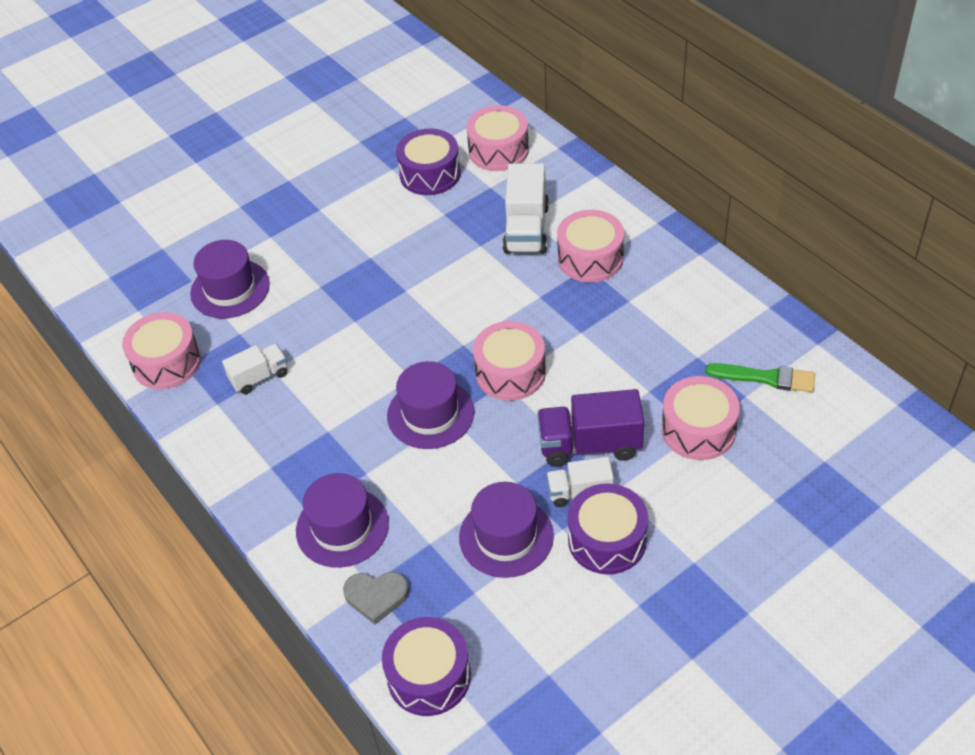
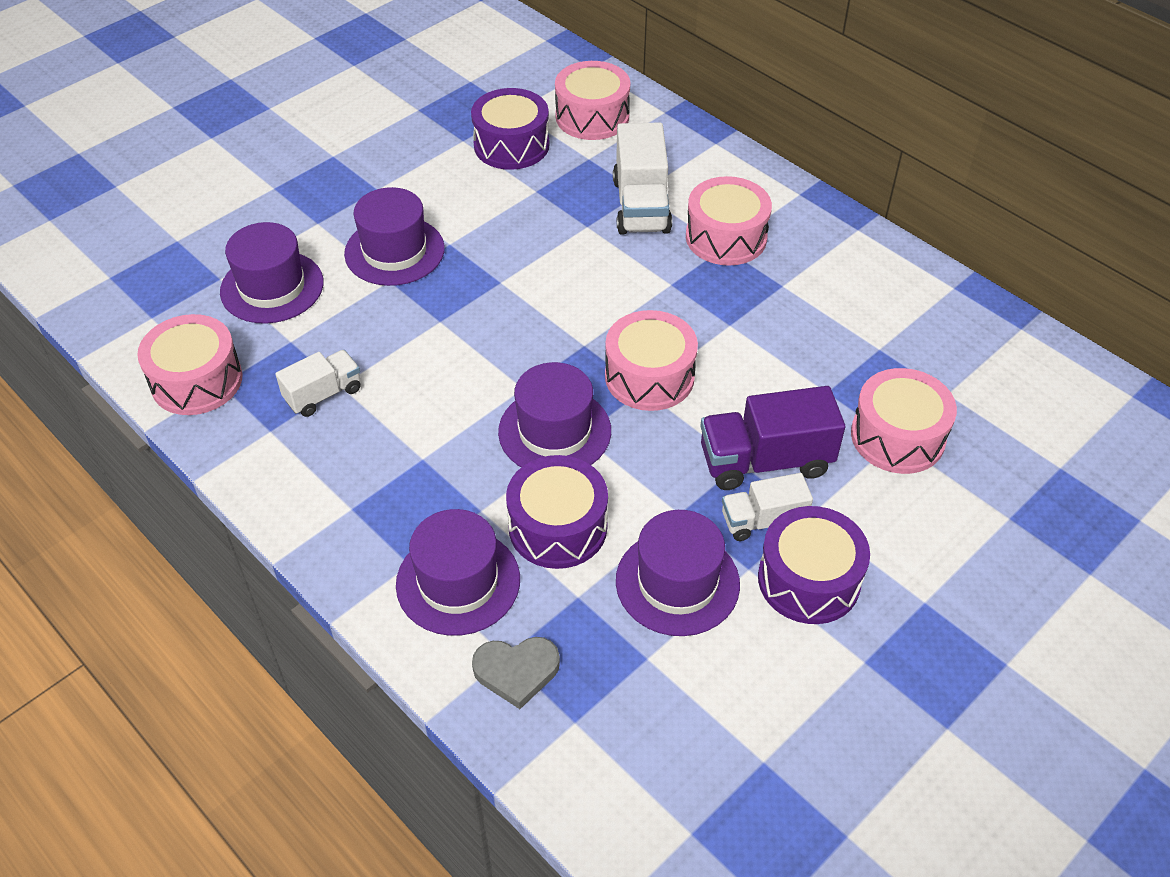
camera: 10 degrees left, 0 degrees up
(327, 262) = (394, 251): none -> purple hat
(429, 676) = (603, 775): purple drum -> purple drum (558, 527)
(765, 378) = (967, 371): green brush -> none

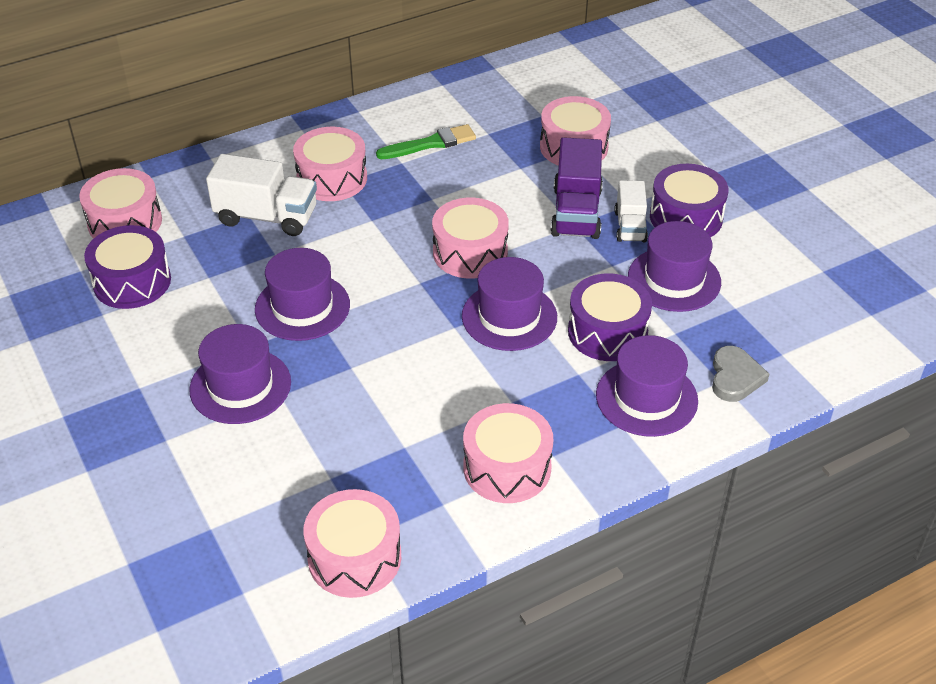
camera: 75 degrees left, 5 degrees down
(272, 287) = (245, 485): purple hat -> purple hat (302, 307)
(323, 394) = (411, 460): white truck -> none
(326, 472) = (507, 468): none -> pink drum
(830, 302) = (430, 144): none -> green brush

